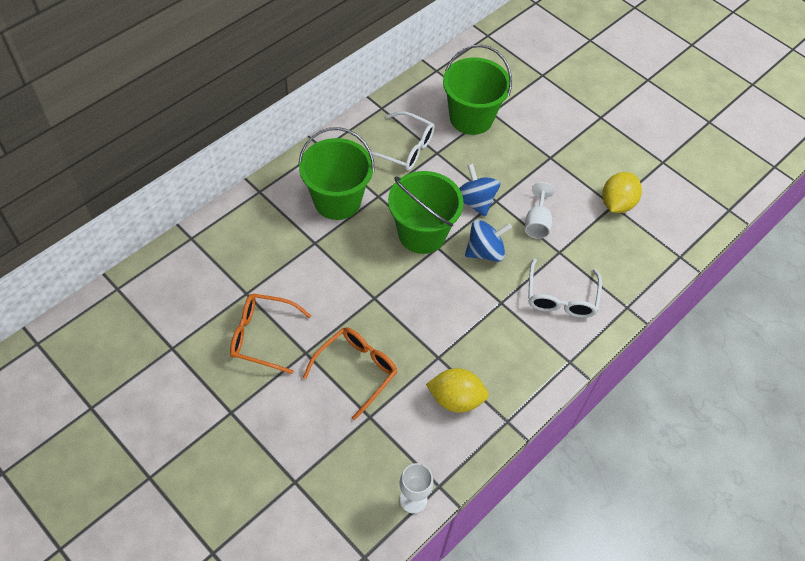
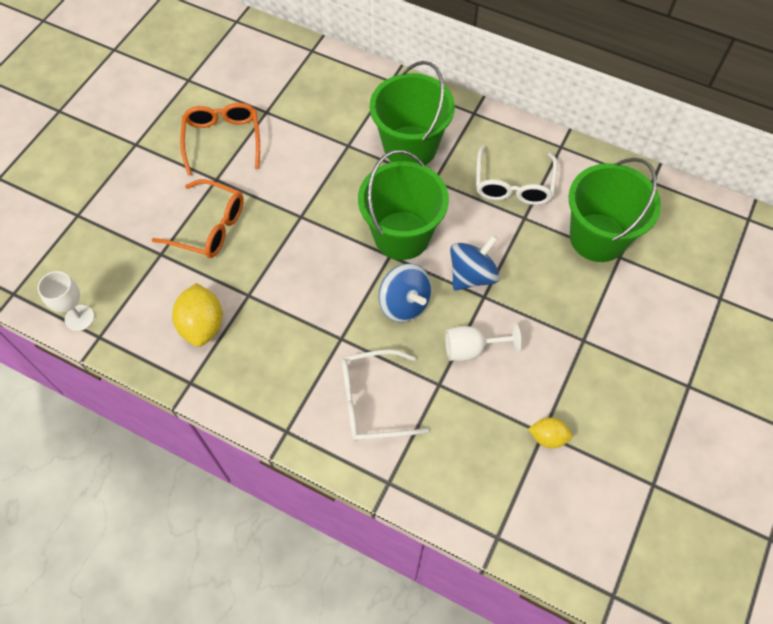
camera: 75 degrees right, 5 degrees up
(617, 203) = (548, 437): yellow lemon -> yellow lemon, size x0.59

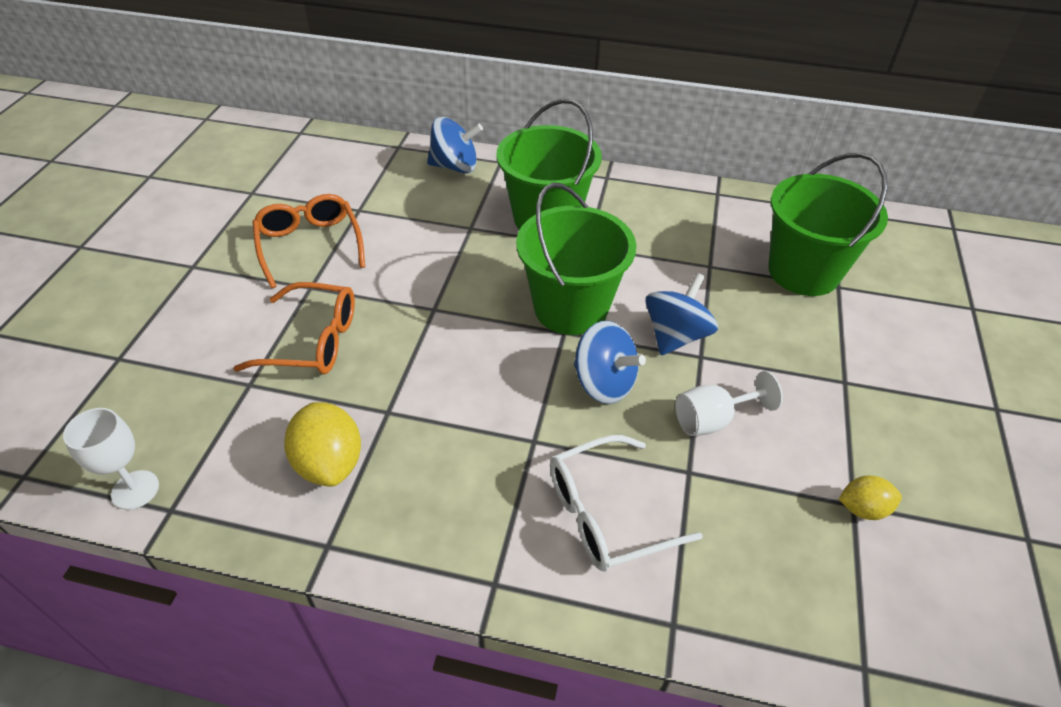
camera: 15 degrees left, 15 degrees down
(352, 80) = (455, 166): none -> blue spinning top
(513, 185) = (682, 237): white glasses -> none

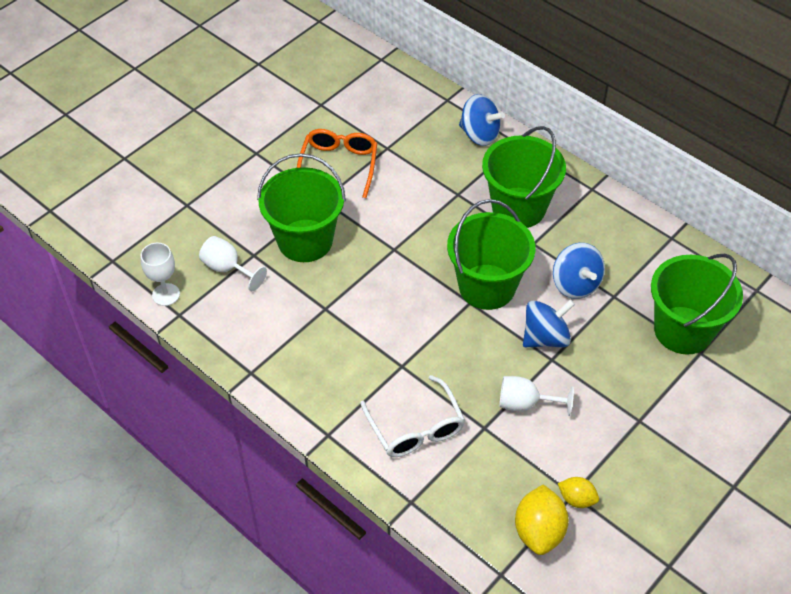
camera: 30 degrees right, 5 degrees up
(219, 416) = (227, 268): none -> white goblet
(313, 341) = (305, 241): orange glasses -> green bucket
(329, 463) = (275, 325): yellow lemon -> yellow lemon (539, 531)
(604, 383) = (471, 349): blue spinning top -> blue spinning top (575, 284)
(606, 514) = (416, 428): white glasses -> white glasses turned 120 degrees counterclockwise

